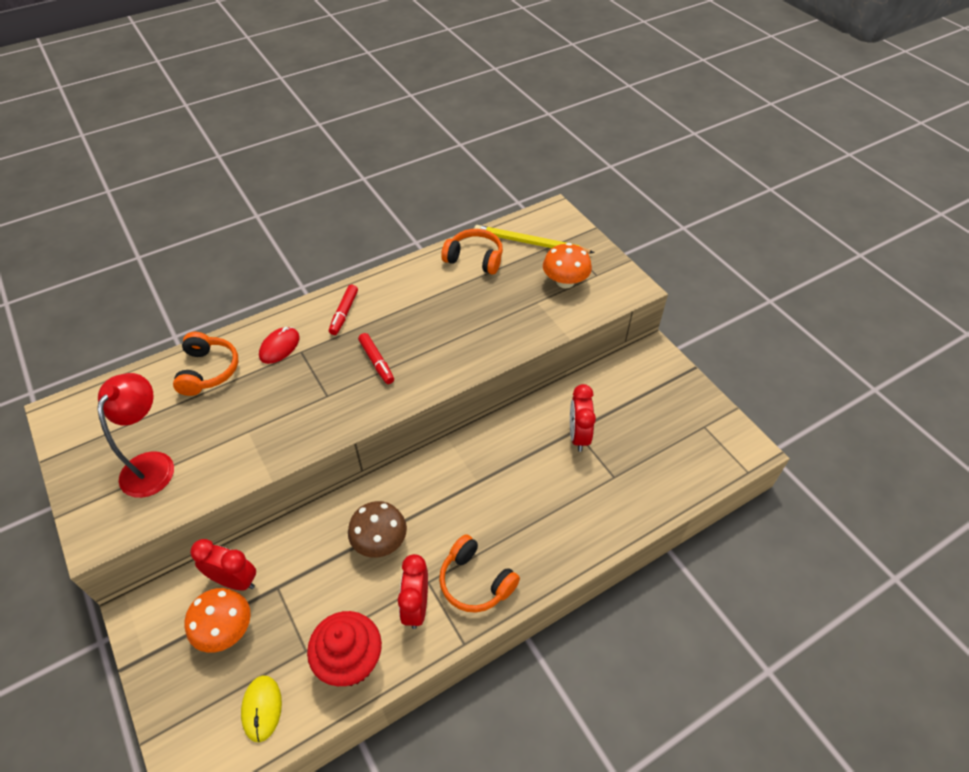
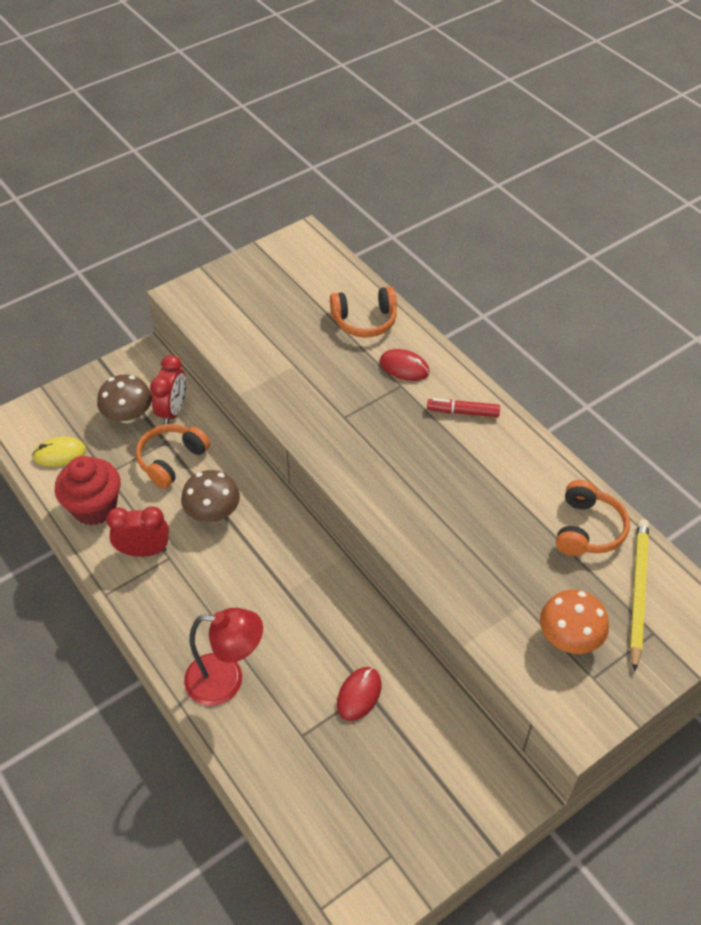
camera: 85 degrees right, 0 degrees up
(153, 464) = (254, 310): red lamp -> red lamp (226, 680)
(225, 629) = (128, 415): orange mushroom -> brown mushroom
(377, 362) = (395, 452): red marker -> none
(475, 582) = (168, 599): orange headphones -> orange headphones (171, 460)
(578, 435) = (359, 694): red clock -> red mouse

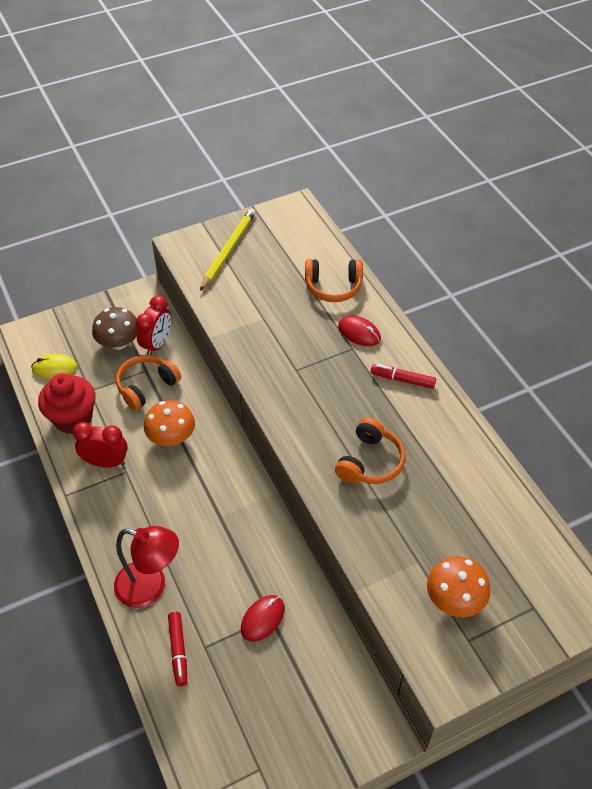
camera: 10 degrees right, 0 degrees up
(213, 512) = (171, 437): brown mushroom -> orange mushroom
(273, 744) = (178, 651): none -> red marker
(587, 529) = (493, 502): orange headphones -> orange headphones (370, 462)
(637, 592) = (527, 567): yellow pencil -> yellow pencil (228, 250)

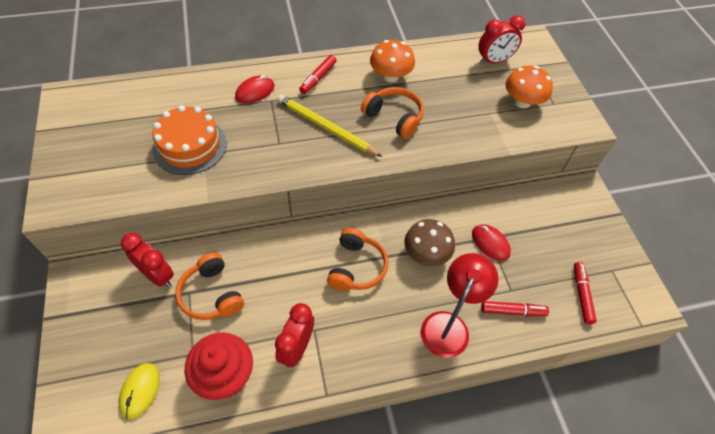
camera: 80 degrees left, 5 degrees up
(119, 342) = (135, 314): brown mushroom -> brown mushroom (426, 254)
(171, 437) = (286, 281): orange mushroom -> orange mushroom (390, 76)
(215, 729) = (581, 294): none -> red marker
(228, 250) = (91, 163): yellow pencil -> yellow pencil (326, 128)
(269, 306) = (190, 146): none -> orange cake
(333, 287) = (191, 95): orange headphones -> orange headphones (356, 267)
(520, 557) = (493, 61): none -> red clock

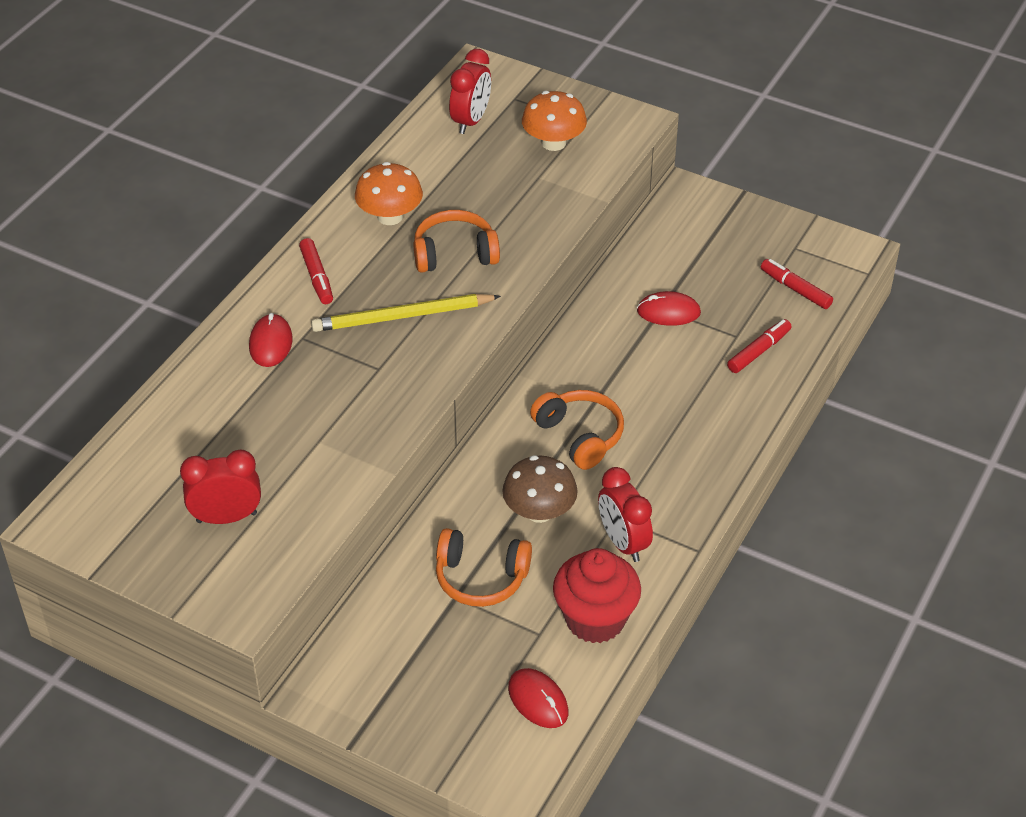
camera: 45 degrees left, 10 degrees down
(140, 391) = (538, 700): yellow mouse -> red mouse
(157, 275) = (401, 613): red clock -> red clock (226, 517)
(190, 146) = (291, 446): orange cake -> none
(426, 254) = (625, 370): brown mushroom -> brown mushroom (539, 511)
(449, 325) = (722, 408): red lamp -> none

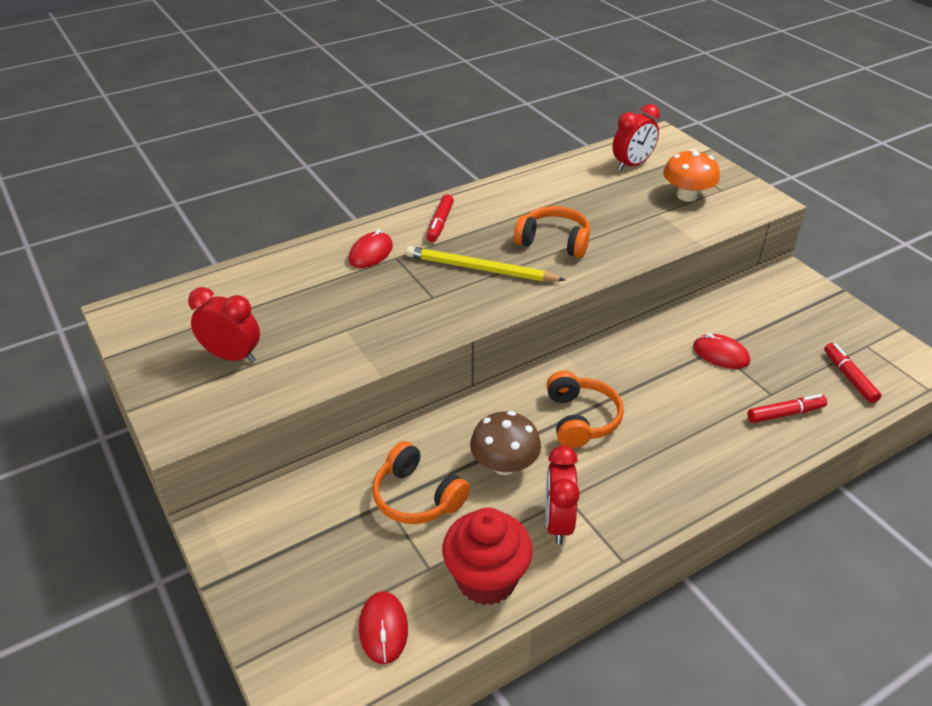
camera: 30 degrees right, 5 degrees down
(390, 216) = (524, 203): orange mushroom -> none

